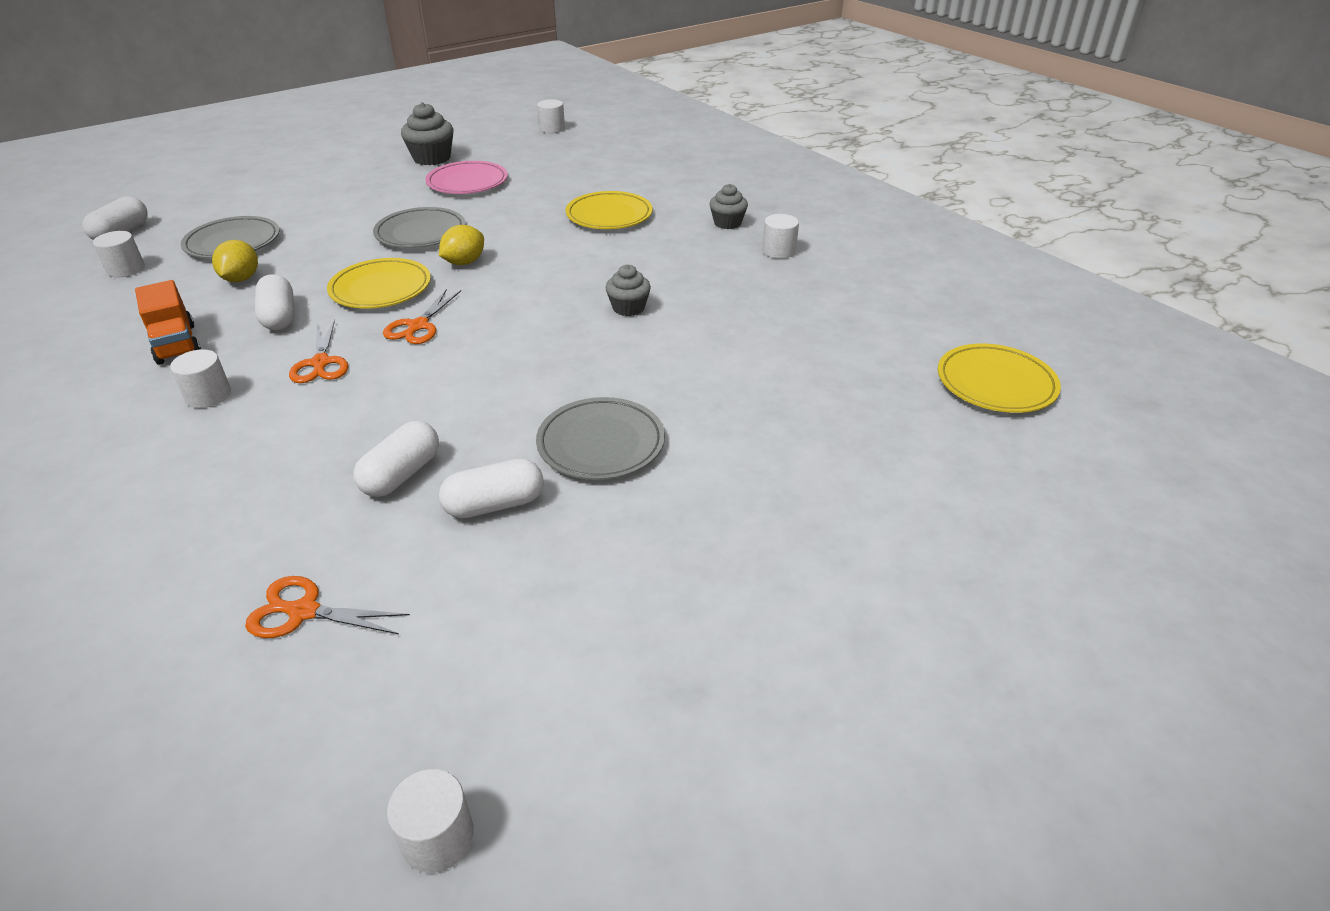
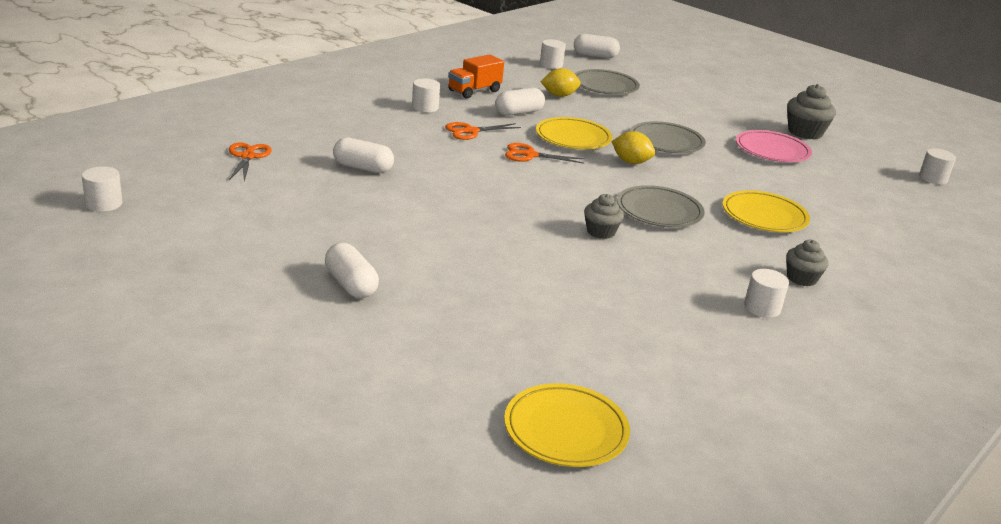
camera: 75 degrees right, 10 degrees down
(495, 505) = (339, 198): white capsule -> white capsule (351, 284)
(601, 443) = (410, 228): grey plate -> grey plate (659, 211)

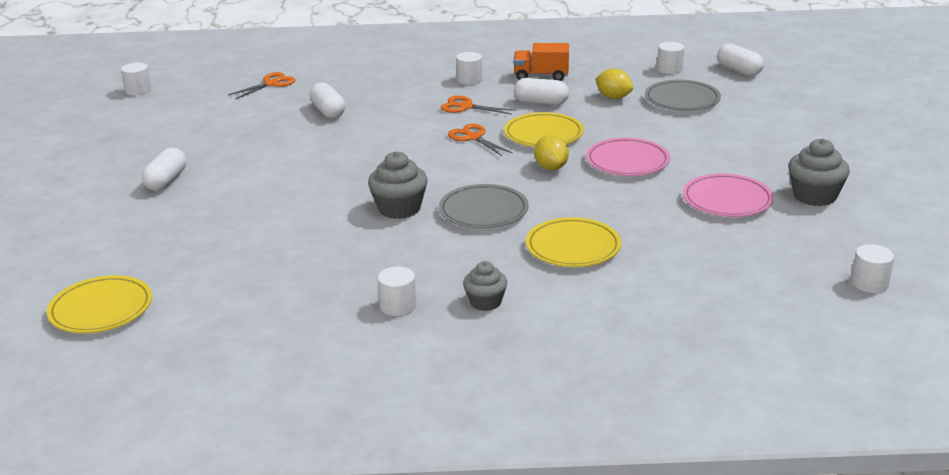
camera: 50 degrees right, 0 degrees up
(600, 232) = (399, 208): grey cupcake -> grey cupcake, size x1.54
(666, 142) = (627, 161): grey plate -> pink plate

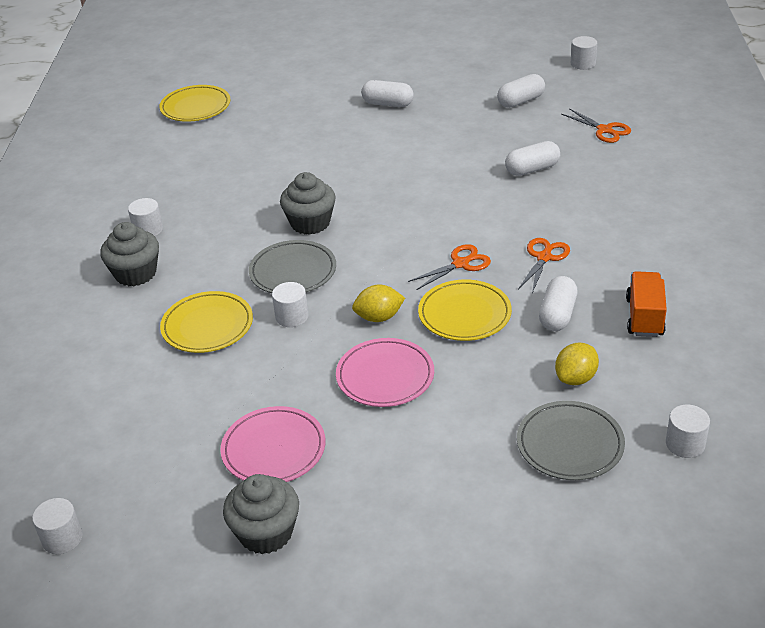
camera: 95 degrees right, 10 degrees up
(469, 80) = (627, 259): white cylinder -> white cylinder (292, 316)
(485, 302) = (135, 273): grey cupcake -> grey cupcake, size x1.54
(739, 70) = (690, 525): white capsule -> white capsule (521, 101)

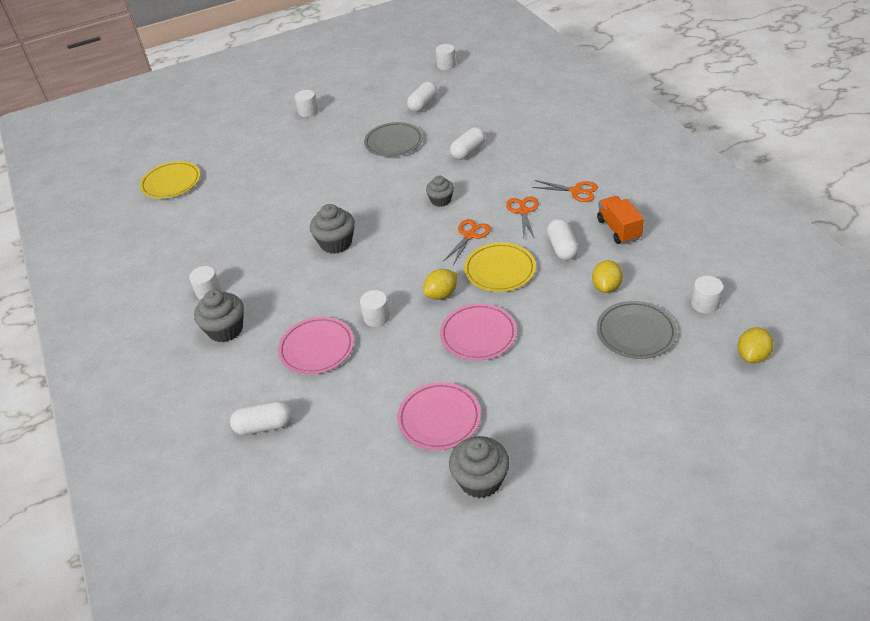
camera: 25 degrees left, 5 degrees up
(62, 538) = (329, 553): white cylinder -> white cylinder (308, 111)
(207, 326) = (317, 348): yellow plate -> pink plate
(293, 272) = (351, 284): grey plate -> grey plate (393, 142)
(388, 104) = (326, 135): white capsule -> white capsule (264, 426)
(458, 214) = (441, 200): none -> grey cupcake
(605, 130) = (497, 108): orange scissors -> orange scissors (576, 191)
(697, 529) = (752, 356): none -> yellow lemon

